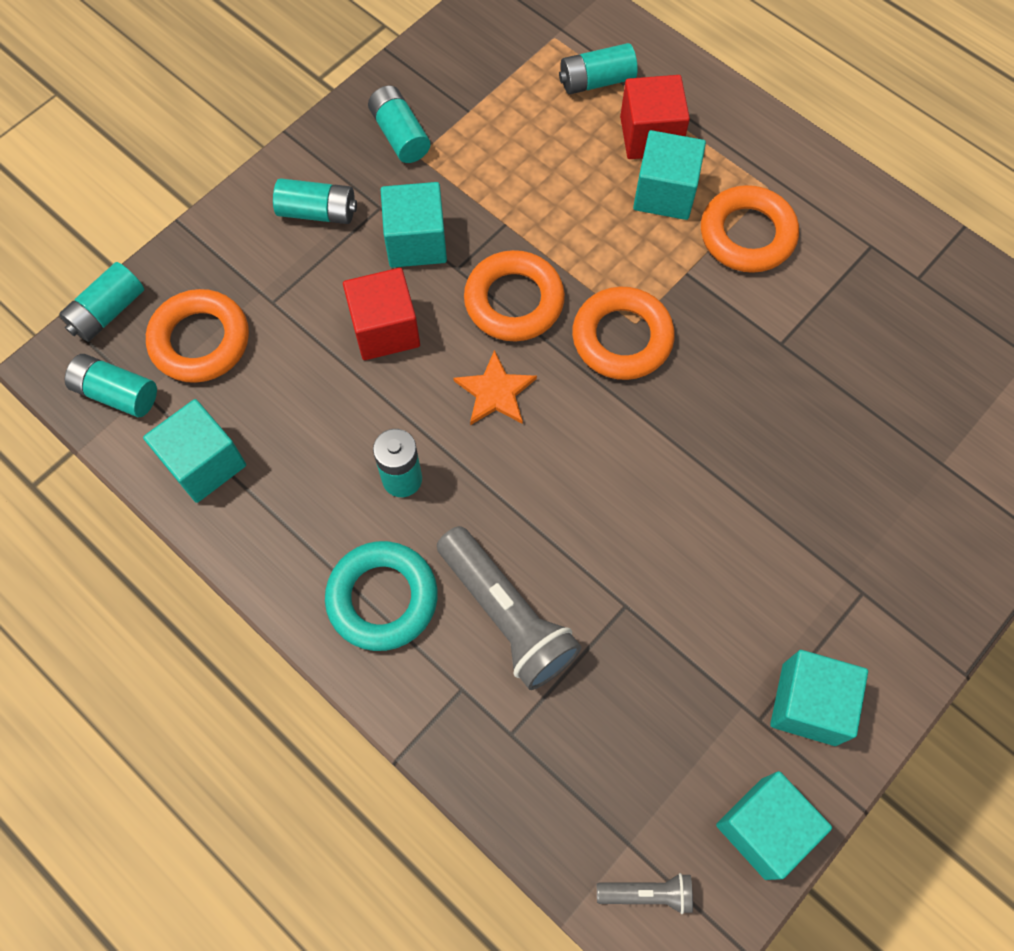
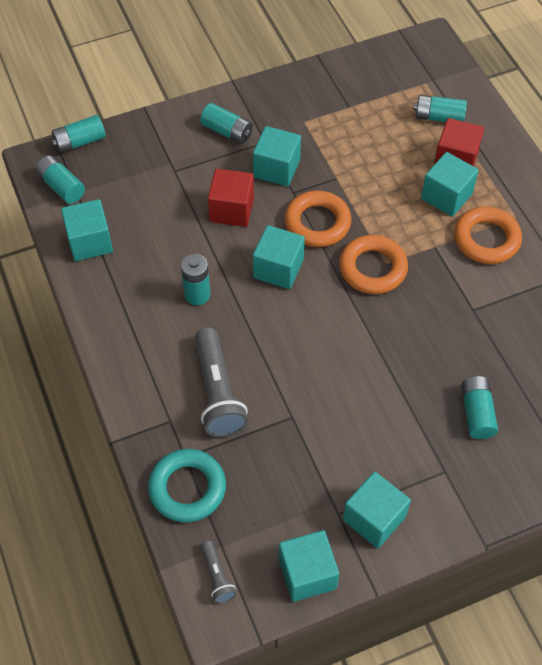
camera: 25 degrees right, 10 degrees down
(200, 341) = (122, 176): orange ring -> none
(382, 598) = (151, 353): turquoise ring -> turquoise ring (187, 488)
(400, 135) = (299, 106): turquoise battery -> turquoise battery (476, 413)
(495, 392) = (278, 268): orange star -> turquoise cube
(647, 893) = (217, 576): grey flashlight -> grey flashlight turned 45 degrees clockwise

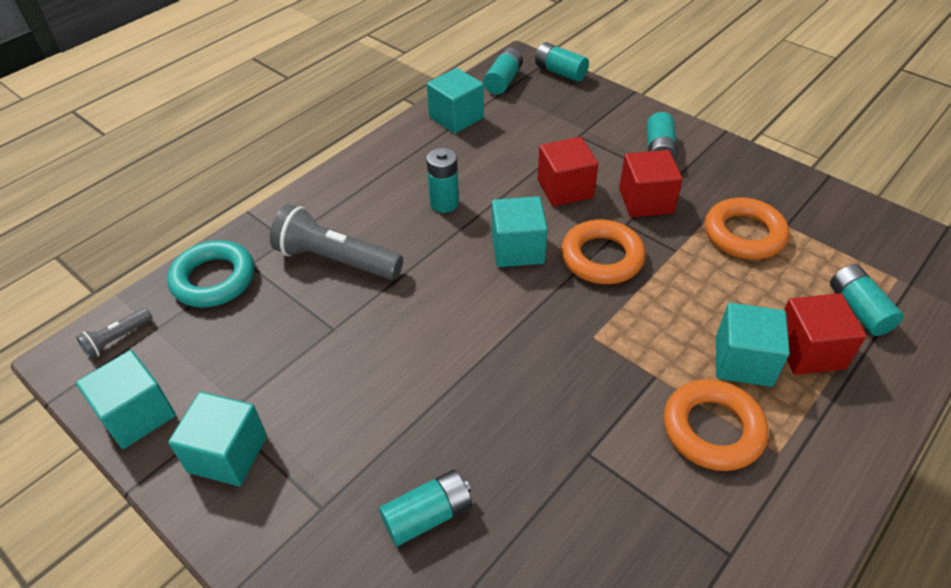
camera: 65 degrees right, 10 degrees down
(218, 392) = (336, 260): grey flashlight -> grey flashlight turned 60 degrees clockwise
(276, 168) = (646, 201): turquoise cube -> red cube
(373, 268) = (577, 327): orange ring -> orange ring (744, 234)

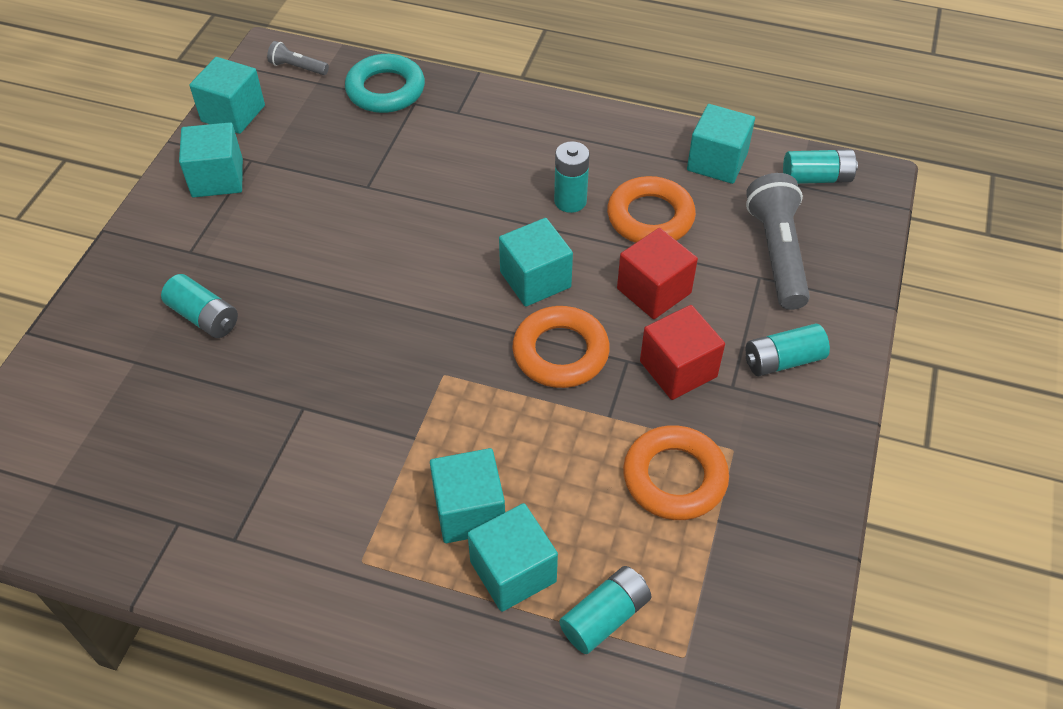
camera: 65 degrees right, 5 degrees up
(336, 260) = (448, 155): grey flashlight -> grey flashlight (777, 253)
(560, 72) = (876, 223): turquoise battery -> none
(712, 429) = (368, 499): orange ring -> orange ring (650, 217)
(808, 351) = (513, 571): red cube -> turquoise cube

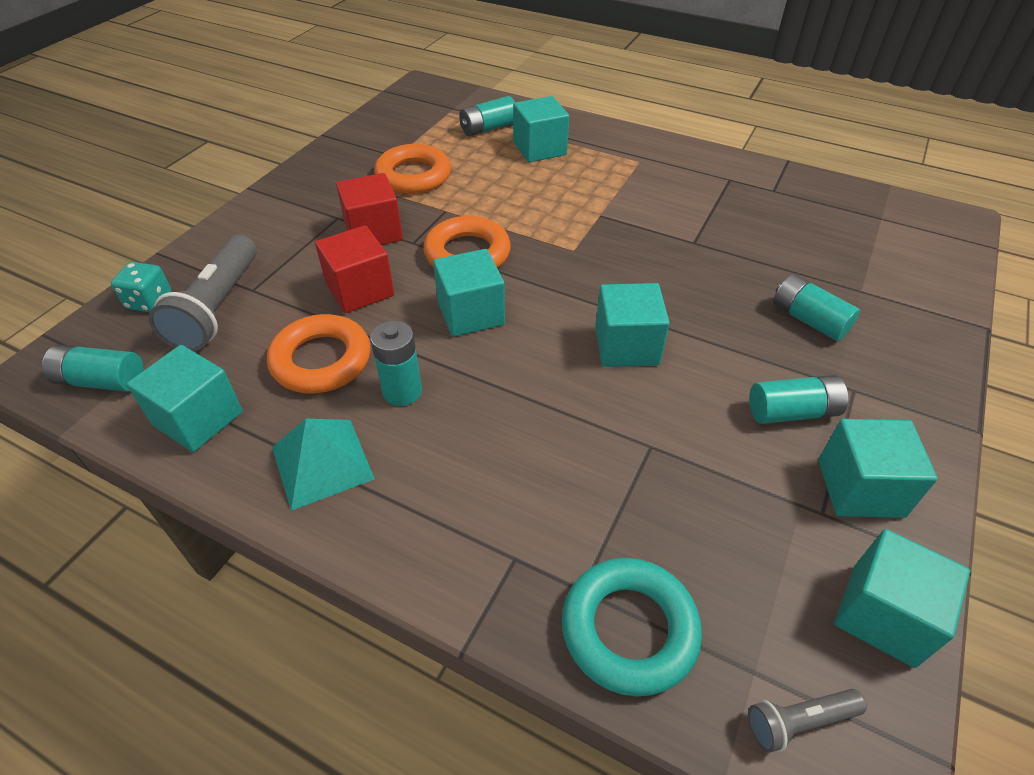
camera: 170 degrees left, 5 degrees down
(298, 67) = (798, 722): grey flashlight -> grey flashlight turned 135 degrees clockwise
(469, 511) = (563, 175): turquoise cube -> turquoise cube (626, 346)
(606, 146) = (322, 462): none -> turquoise pyramid
(783, 360) = (284, 228): turquoise battery -> turquoise battery (792, 412)
(846, 251) = (149, 301): none -> turquoise dice

